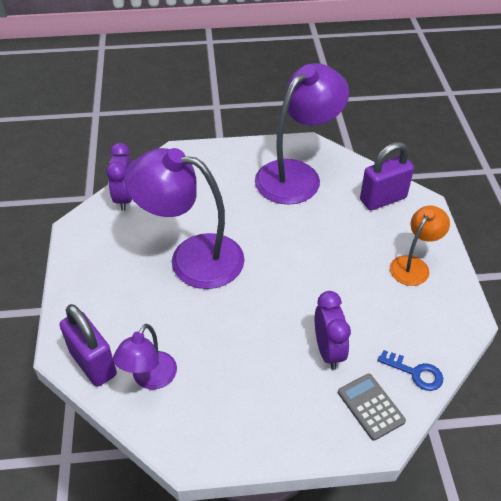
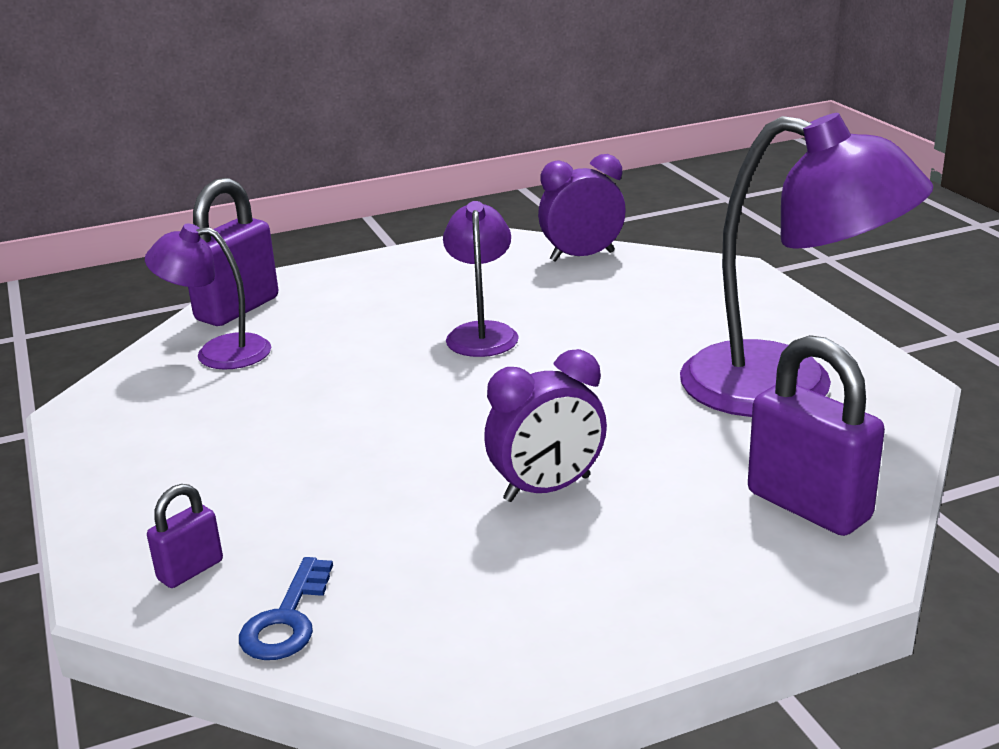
camera: 75 degrees right, 20 degrees down
(192, 258) = (482, 333): purple lamp -> purple lamp, size x0.53
(328, 351) = (316, 500): purple clock -> purple clock (547, 489)
(370, 406) = (190, 570): grey calculator -> purple padlock
(413, 265) = (612, 579): orange lamp -> none

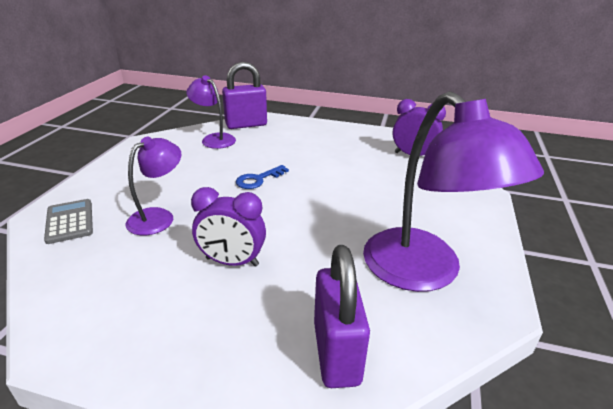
camera: 35 degrees right, 5 degrees up
(190, 570) = (69, 221): purple padlock -> grey calculator
(287, 620) = (58, 263): blue key -> blue key (258, 179)
(482, 333) = (317, 172): purple lamp -> purple lamp (158, 217)

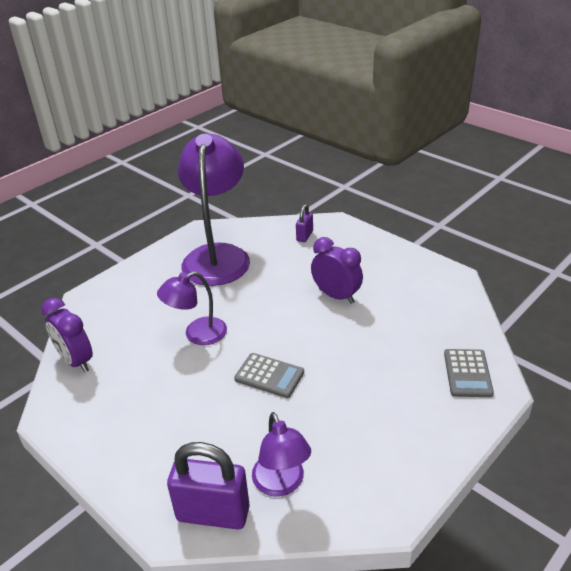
camera: 150 degrees left, 5 degrees up
(158, 217) = (384, 354): purple lamp -> purple lamp (197, 334)
(258, 179) = (269, 376): blue key -> grey calculator
(336, 352) = (304, 236): purple padlock -> purple padlock, size x0.51

